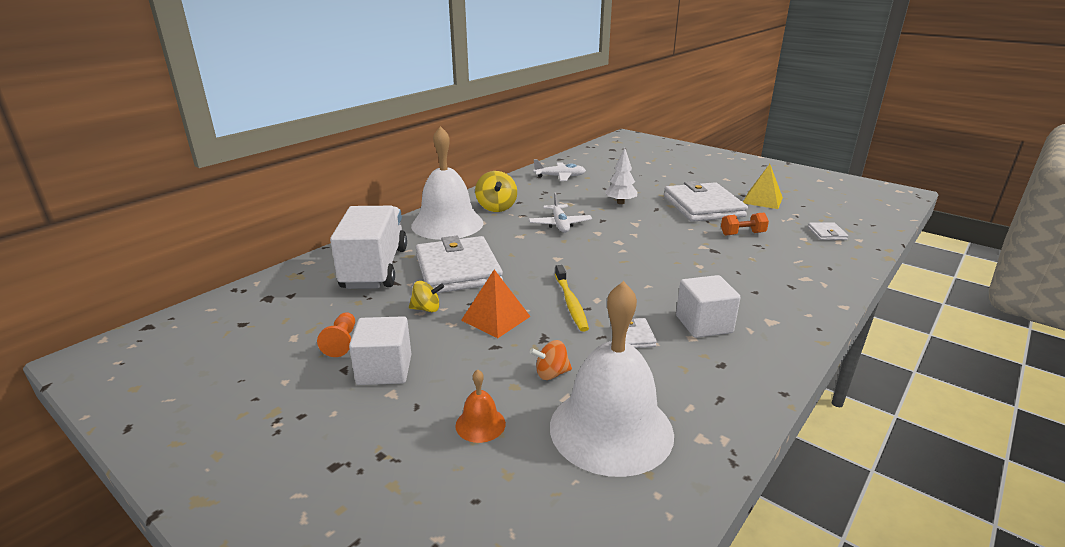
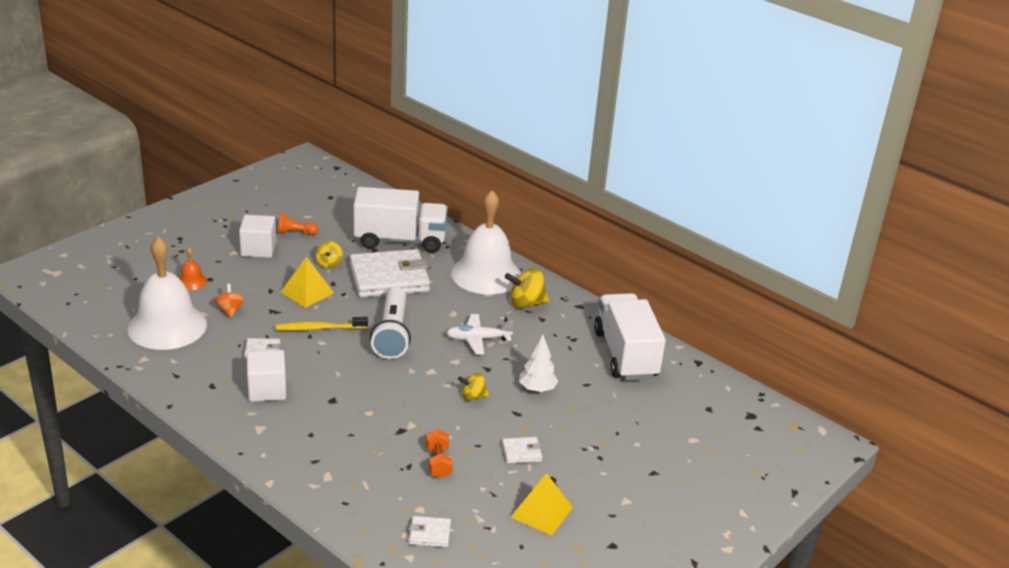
camera: 90 degrees right, 5 degrees up
(495, 318) = (307, 292): orange pyramid -> yellow pyramid
(560, 177) = (625, 355): white plane -> white truck
(567, 262) = (392, 334): none -> white flashlight
(645, 224) = (473, 396): none -> yellow spinning top
(703, 206) = (521, 452): white wallet -> white wallet, size x0.42

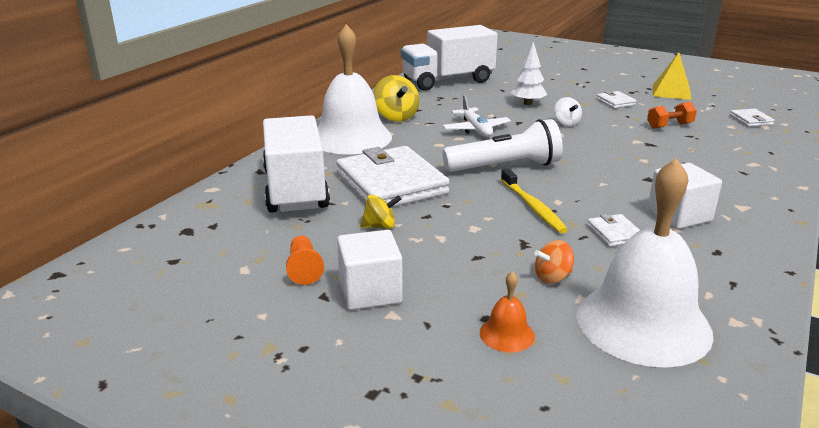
camera: 100 degrees left, 5 degrees down
(307, 292) = (461, 229): yellow pyramid -> none
(473, 396) = (566, 123): yellow spinning top -> white spinning top

